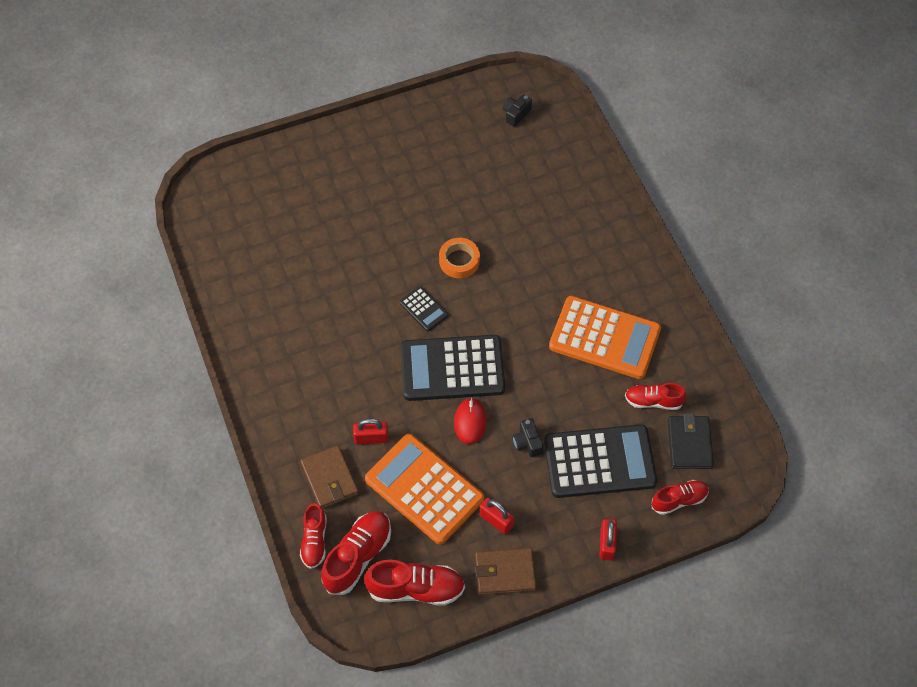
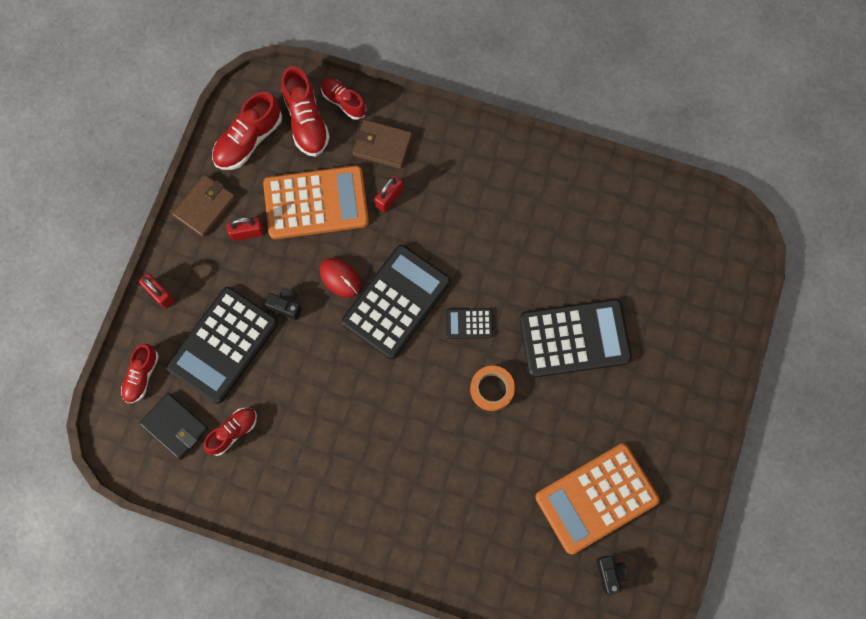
camera: 130 degrees right, 15 degrees up
(373, 236) = (574, 338): none -> black calculator
(604, 338) = (319, 444): orange calculator -> orange calculator (596, 498)

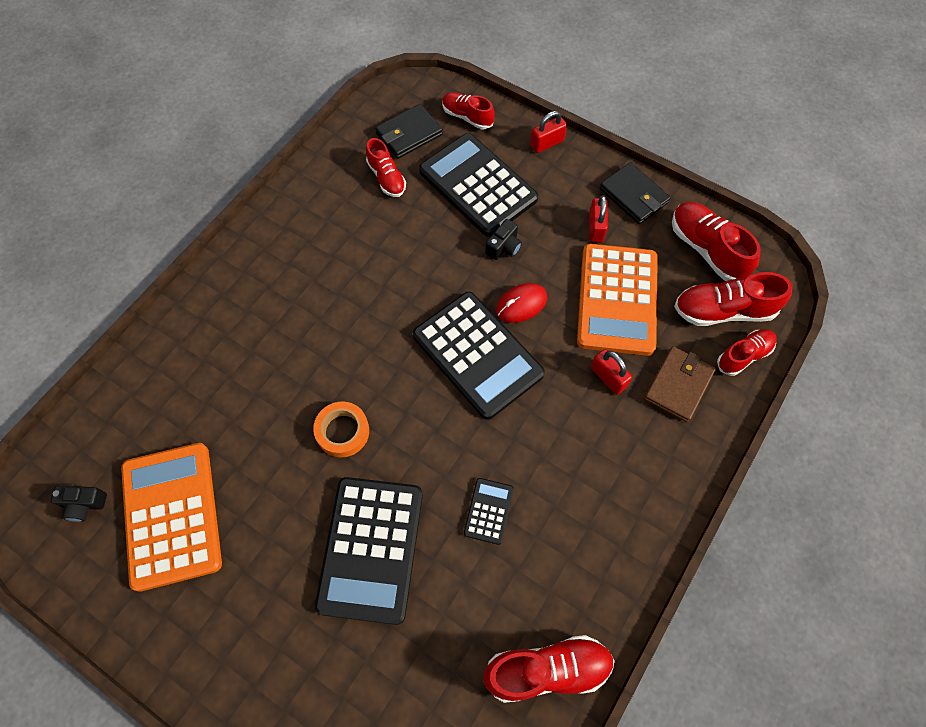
camera: 105 degrees right, 10 degrees down
(205, 207) = (633, 196): brown wallet -> black wallet
(469, 323) = (428, 427): black calculator -> black calculator (488, 511)
(616, 199) = (547, 670): none -> red shoe

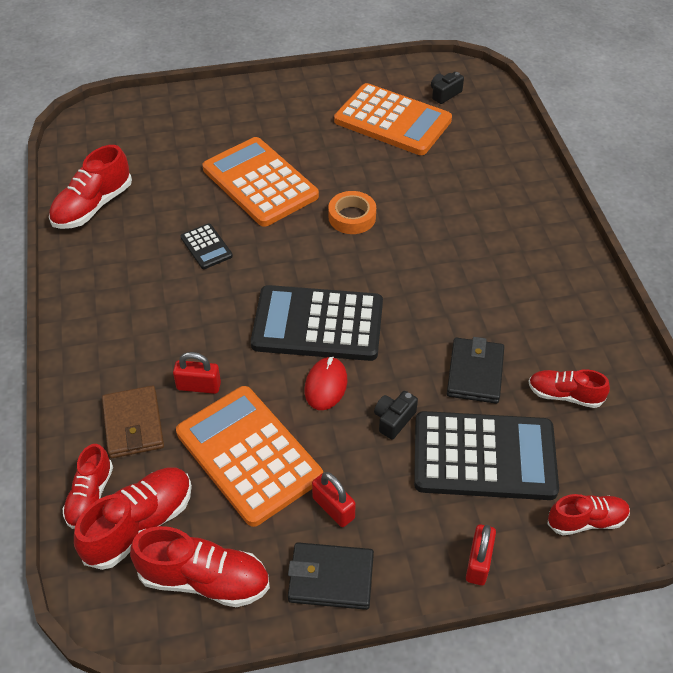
camera: 135 degrees right, 15 degrees down
(371, 549) = (260, 183): black calculator -> orange calculator
(409, 134) = (607, 452): black wallet -> black wallet (475, 373)
(504, 247) = (394, 420): black camera -> black camera turned 45 degrees clockwise

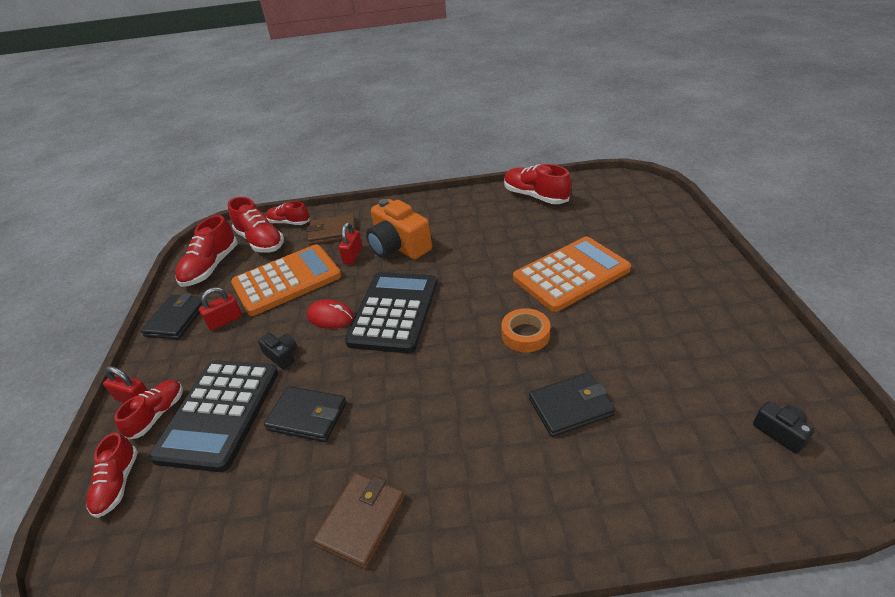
camera: 100 degrees right, 10 degrees down
(185, 336) = (399, 246): none -> orange camera
(206, 247) = (489, 250): black calculator -> none
(392, 121) = (698, 373): orange calculator -> none
(436, 191) = (570, 407): none -> black wallet
(564, 395) = (252, 492): red shoe -> red shoe (158, 414)
(569, 311) = (362, 521): none -> brown wallet

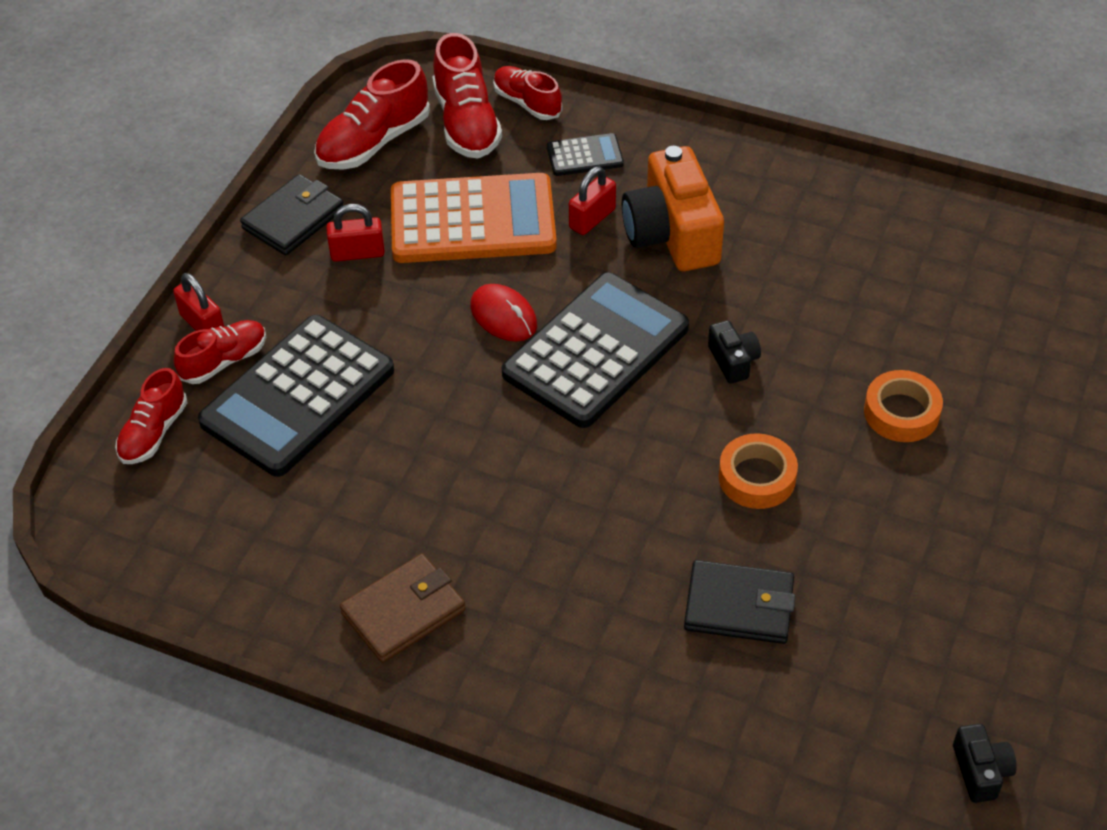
camera: 25 degrees right, 10 degrees up
(282, 356) = (410, 348): black camera -> black camera (733, 361)
(307, 416) = (402, 454): black wallet -> none
(332, 232) = (585, 156): brown wallet -> black calculator
(535, 196) = (965, 233): red shoe -> none
(571, 274) = (901, 412): orange calculator -> orange tape

